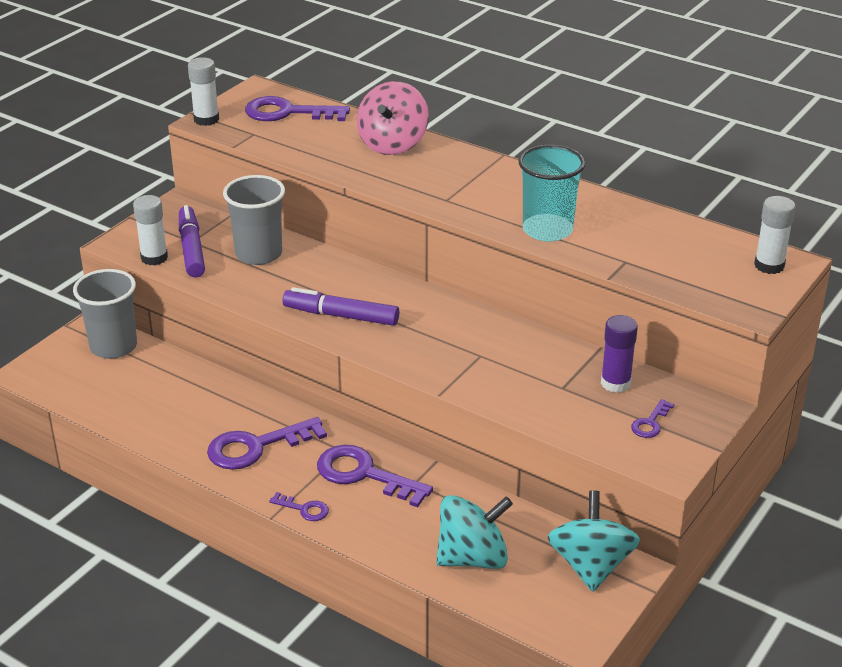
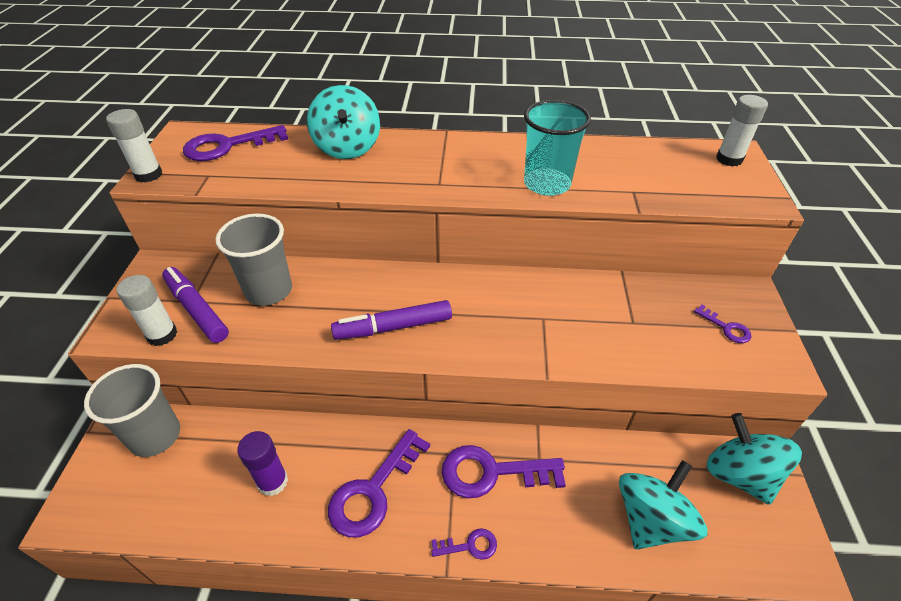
camera: 30 degrees left, 10 degrees up
(393, 144) = (347, 148): pink spinning top -> turquoise spinning top
(615, 383) = (665, 300): purple glue stick -> purple glue stick (273, 481)
(650, 423) = (726, 328): purple key -> purple key turned 45 degrees counterclockwise

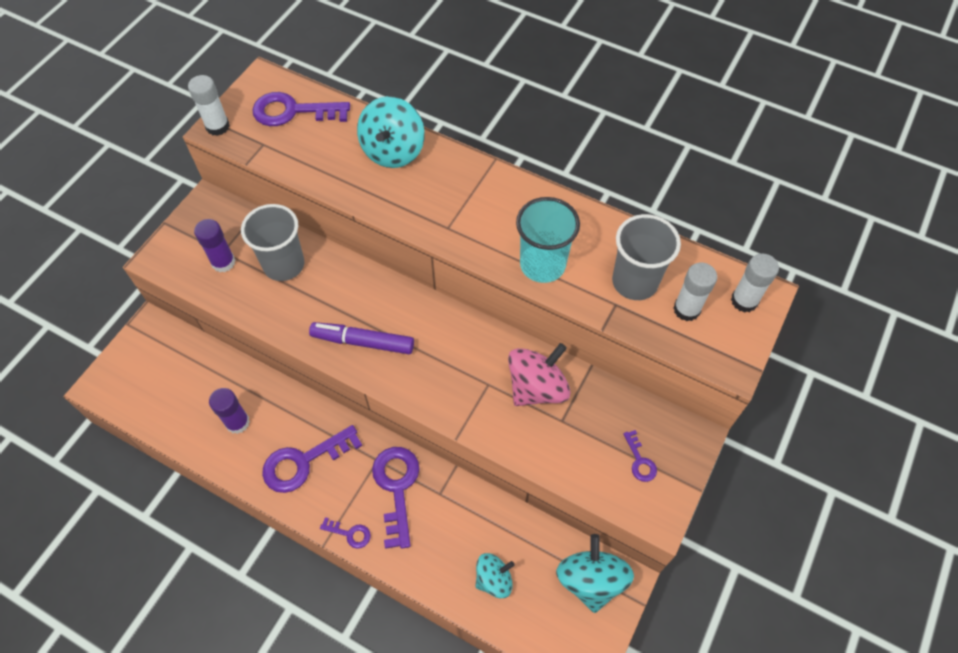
camera: 25 degrees right, 15 degrees up
(155, 436) = (171, 348): grey cup -> grey cup (635, 282)
(162, 335) = (191, 277): white glue stick -> white glue stick (686, 309)
(197, 310) = (223, 262): purple marker -> purple glue stick
(491, 472) = (397, 488): purple key -> purple key turned 60 degrees clockwise
(589, 304) = (537, 387): none -> pink spinning top
(651, 520) = (494, 579): turquoise spinning top -> turquoise spinning top, size x0.63

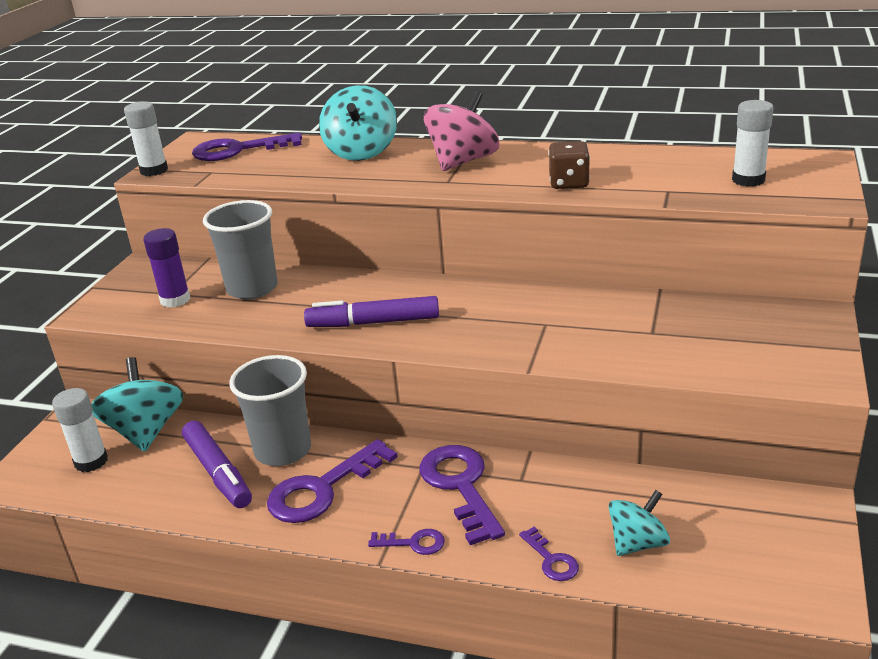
camera: 10 degrees left, 30 degrees down
(237, 422) = (218, 472): purple glue stick -> purple marker
(537, 387) = (606, 315): pink spinning top -> pink spinning top (463, 161)
(542, 265) = (569, 183): turquoise cup -> brown dice
(591, 580) = (769, 514): turquoise spinning top -> turquoise spinning top (146, 431)
(635, 282) = (678, 175): grey cup -> grey cup (283, 450)
(640, 461) = (768, 342): purple key -> purple key (551, 560)
(744, 301) = (805, 165): white glue stick -> white glue stick (91, 461)

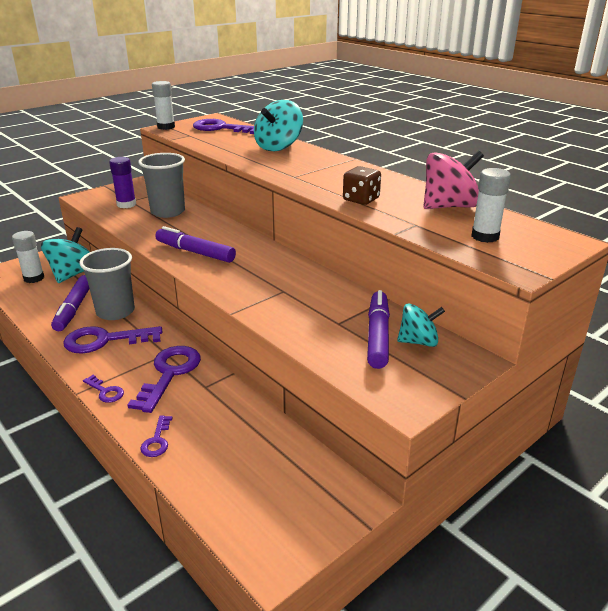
camera: 30 degrees right, 0 degrees up
(463, 161) = (323, 168): pink spinning top -> pink spinning top (449, 206)
(637, 543) = (215, 459): turquoise spinning top -> turquoise spinning top (418, 341)
(707, 328) = (377, 335): none -> purple marker

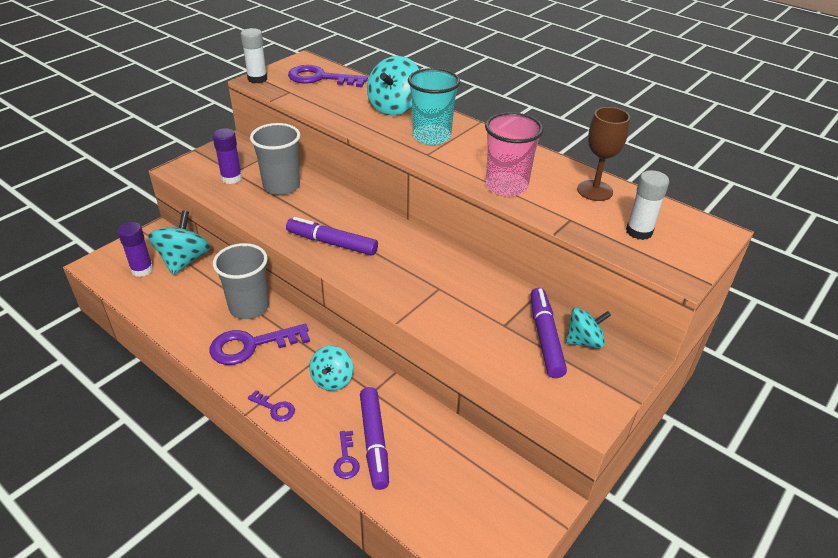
camera: 10 degrees left, 10 degrees up
(34, 278) = (142, 270): white glue stick -> purple glue stick
(74, 309) = (203, 307): purple marker -> purple marker (374, 442)
(169, 373) = (332, 380): purple key -> turquoise spinning top
(304, 165) = (431, 136): none -> turquoise cup
(361, 199) = (506, 186): brown dice -> pink cup
(449, 206) = (595, 190): pink spinning top -> brown goblet

